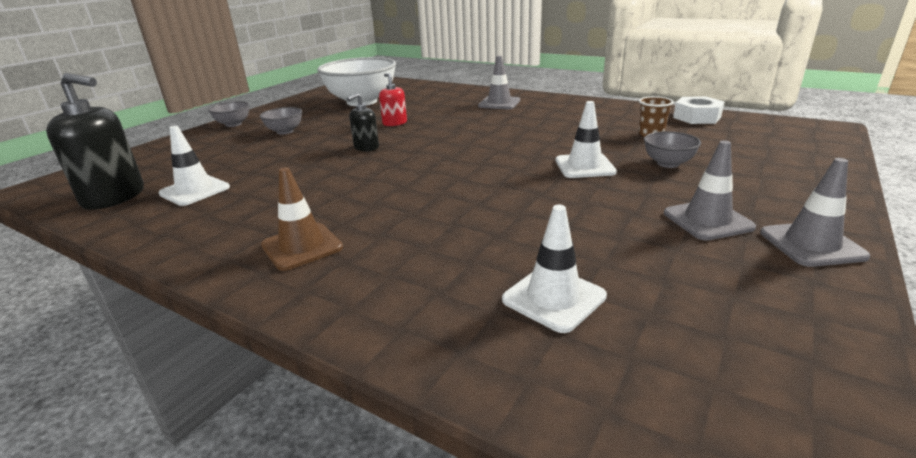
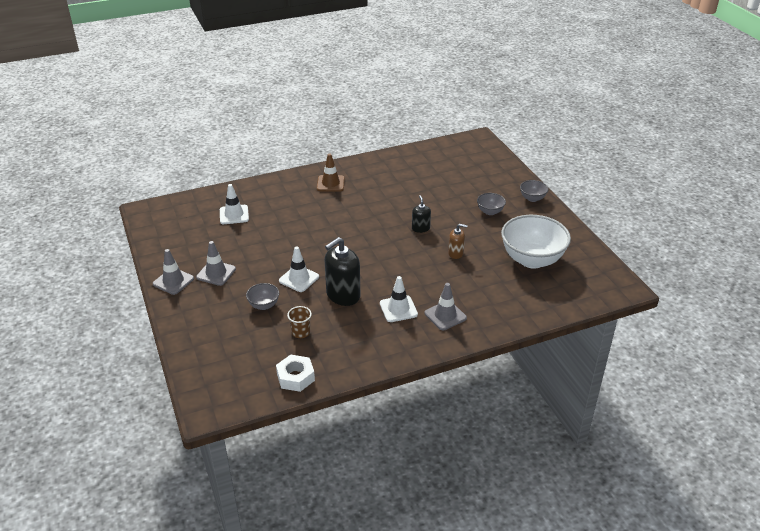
camera: 125 degrees right, 10 degrees up
(114, 197) = (440, 154): black soap dispenser -> black soap dispenser (343, 295)
(195, 190) = (421, 171): white traffic cone -> white traffic cone (398, 309)
(394, 123) = (456, 253): red soap dispenser -> brown soap dispenser

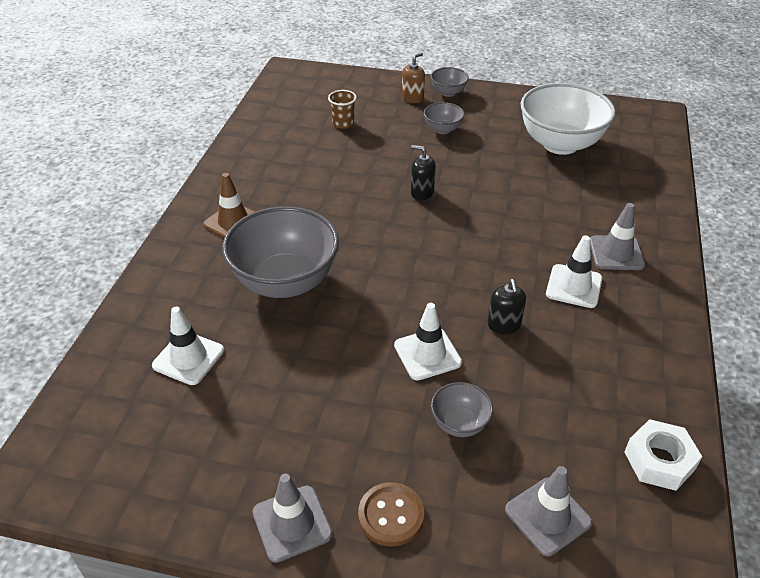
camera: 55 degrees left, 5 degrees up
(197, 305) = (391, 515): none -> brown button
(216, 273) = (324, 450): grey traffic cone -> grey traffic cone (547, 516)
(301, 332) = (557, 408): brown cup -> brown cup (343, 123)
(305, 217) = (285, 282): none -> grey bowl
(343, 295) = (504, 325): black soap dispenser -> black soap dispenser, size x0.53
(456, 253) = (499, 189): brown soap dispenser -> brown soap dispenser (412, 98)

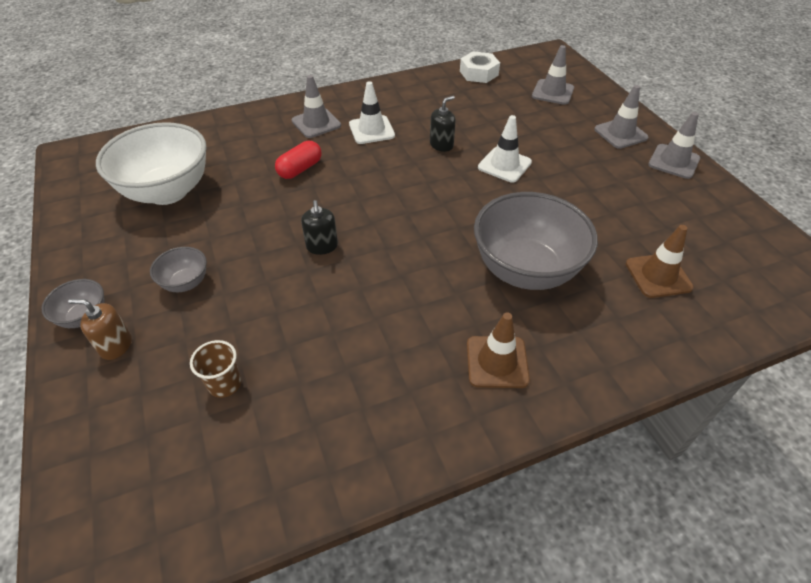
camera: 125 degrees left, 5 degrees up
(188, 358) = (658, 276): white traffic cone -> brown traffic cone
(391, 515) = (620, 133): brown button -> grey traffic cone
(459, 423) = (538, 134): grey bowl -> none
(537, 216) = (300, 169): none -> red capsule

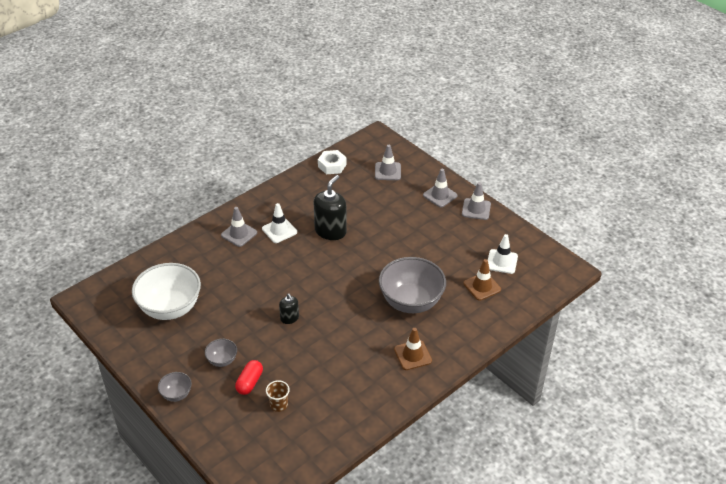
camera: 20 degrees left, 5 degrees down
(116, 345) = (206, 403): brown soap dispenser -> none
(300, 169) = (247, 271): red capsule -> red capsule (249, 382)
(441, 145) = (330, 231): black soap dispenser -> black soap dispenser, size x1.87
(504, 165) = (375, 236): white traffic cone -> white traffic cone (502, 261)

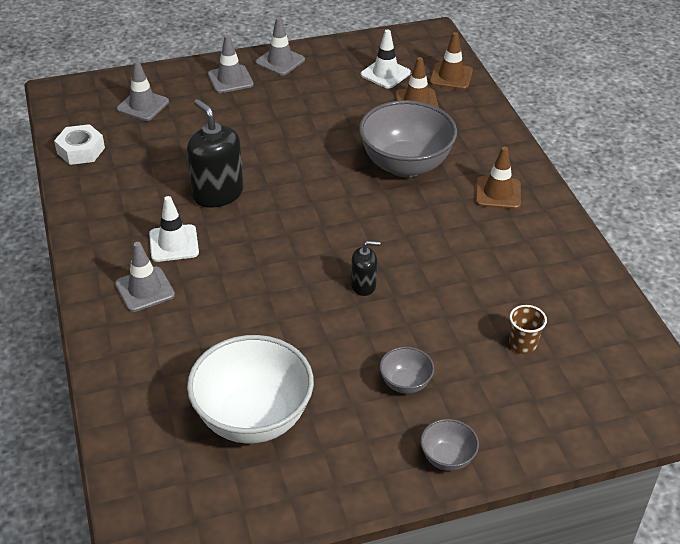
camera: 65 degrees left, 0 degrees up
(249, 382) = (466, 364): red capsule -> none
(525, 295) = (451, 76): none -> brown traffic cone

